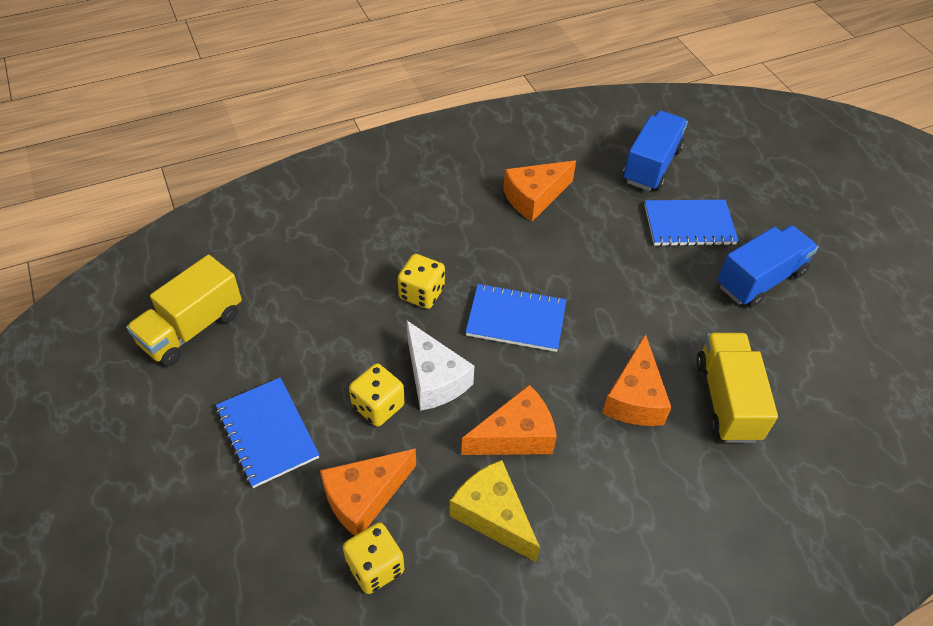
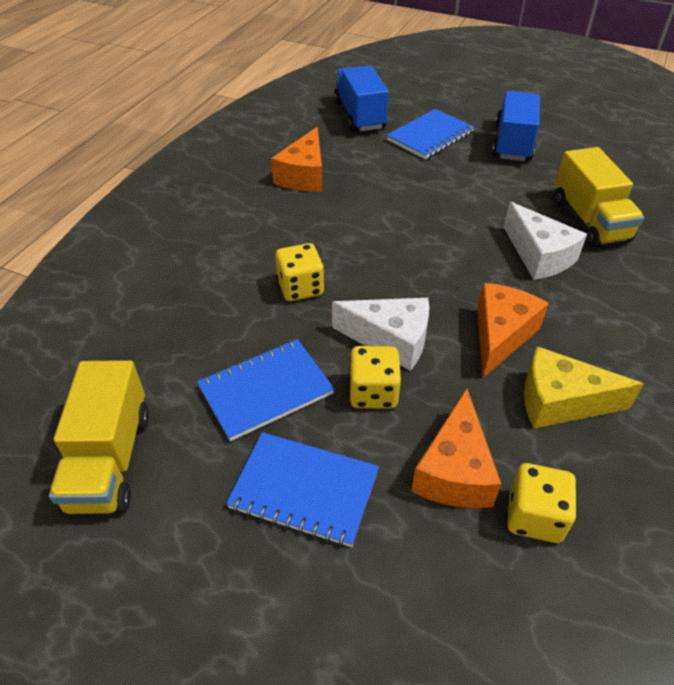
camera: 40 degrees left, 5 degrees down
(516, 320) = (396, 260): blue notebook -> blue notebook (266, 390)
(634, 398) = (539, 256): orange cheese -> white cheese
(726, 400) = (589, 220): yellow truck -> yellow truck turned 150 degrees counterclockwise

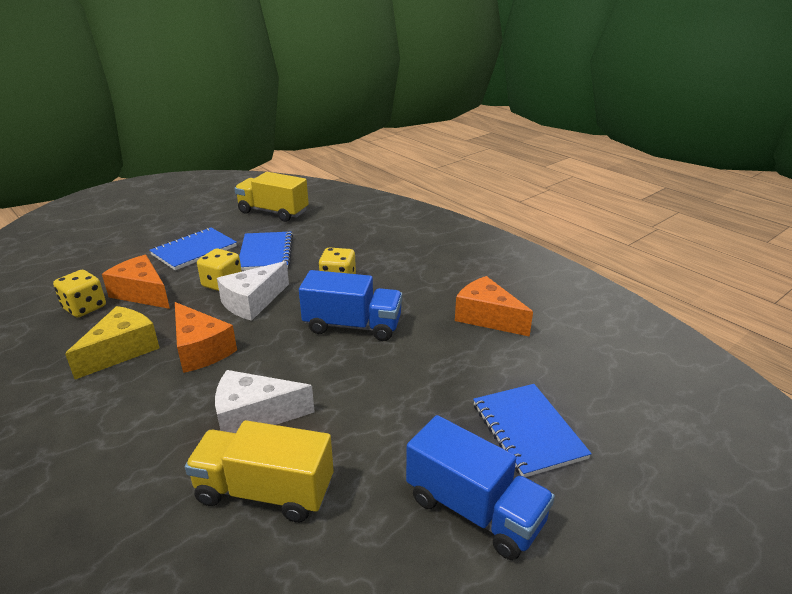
camera: 115 degrees right, 15 degrees down
(359, 115) = (604, 388): blue truck -> blue truck (352, 326)

